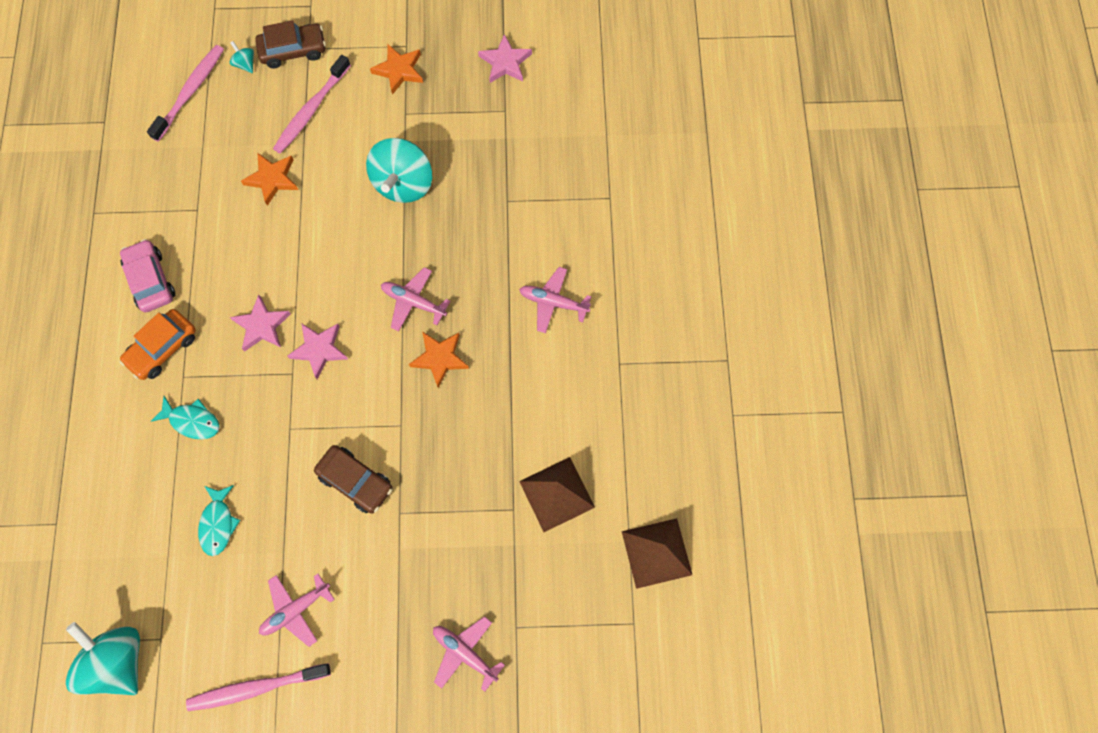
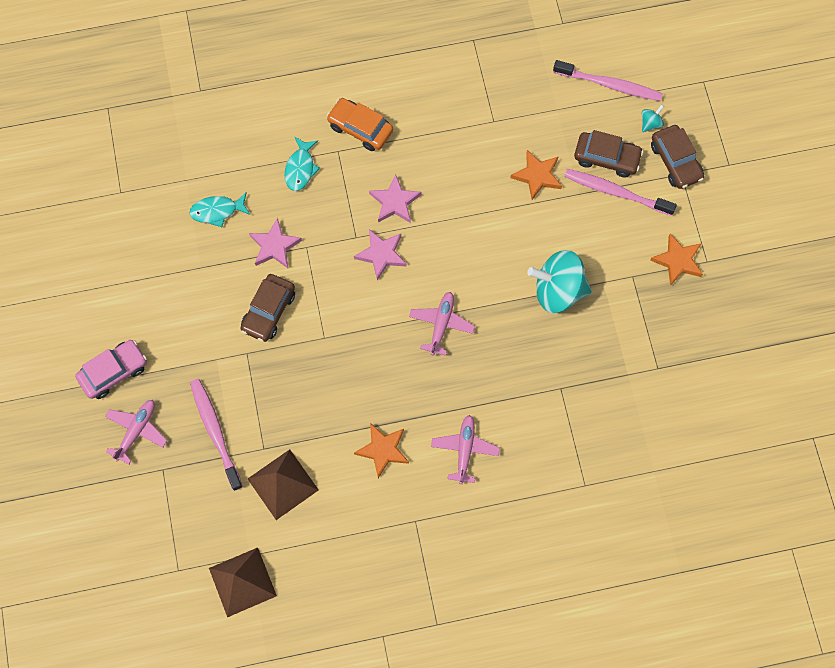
camera: 80 degrees right, 0 degrees up
(118, 660) = (100, 166): turquoise spinning top -> none
(151, 280) = (420, 102): pink car -> pink car (114, 372)
(256, 687) = (91, 273): pink toothbrush -> pink toothbrush (215, 432)
(271, 111) = (606, 158): none -> brown car
(295, 610) = (155, 288): pink plane -> none
(440, 358) = (391, 358): orange star -> orange star (383, 450)
(505, 62) = (712, 359): pink star -> pink star (274, 246)

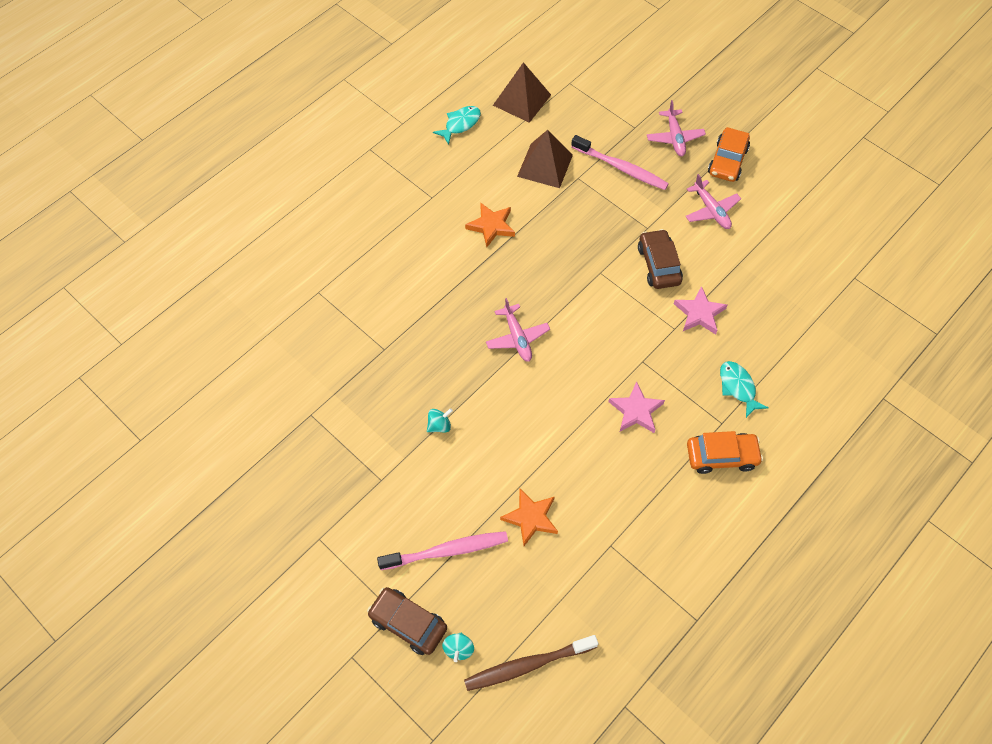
camera: 145 degrees right, 10 degrees down
(114, 372) = (727, 161): pink car -> orange car
(217, 211) = (769, 311): turquoise fish -> turquoise fish (460, 124)
(381, 254) = (610, 361): pink star -> none
(464, 450) = (430, 261): pink plane -> pink plane (711, 210)
(558, 290) = (439, 425): turquoise spinning top -> turquoise spinning top, size x0.43
(606, 158) = (478, 580): brown car -> none
(609, 85) = (527, 665): pink toothbrush -> brown toothbrush
(677, 261) = (347, 521): orange star -> none

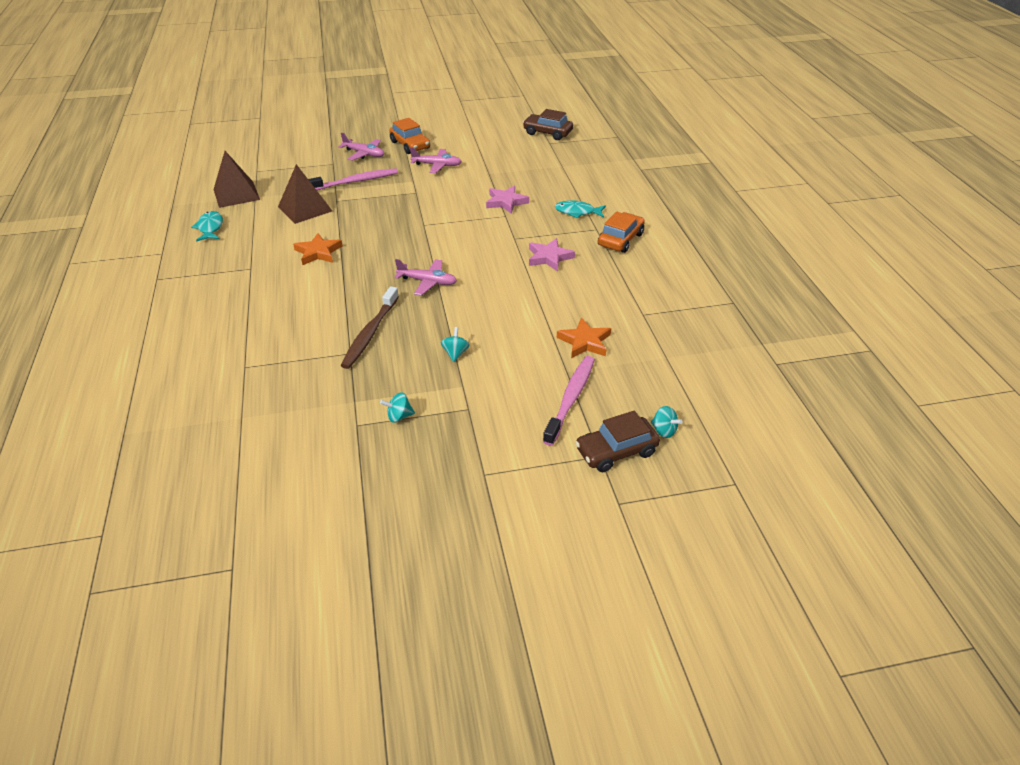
camera: 55 degrees left, 20 degrees down
(339, 437) = (399, 416): none -> turquoise spinning top
(527, 665) = (707, 398): brown toothbrush -> brown toothbrush (370, 333)
(658, 265) = (449, 200): brown car -> brown car (547, 133)

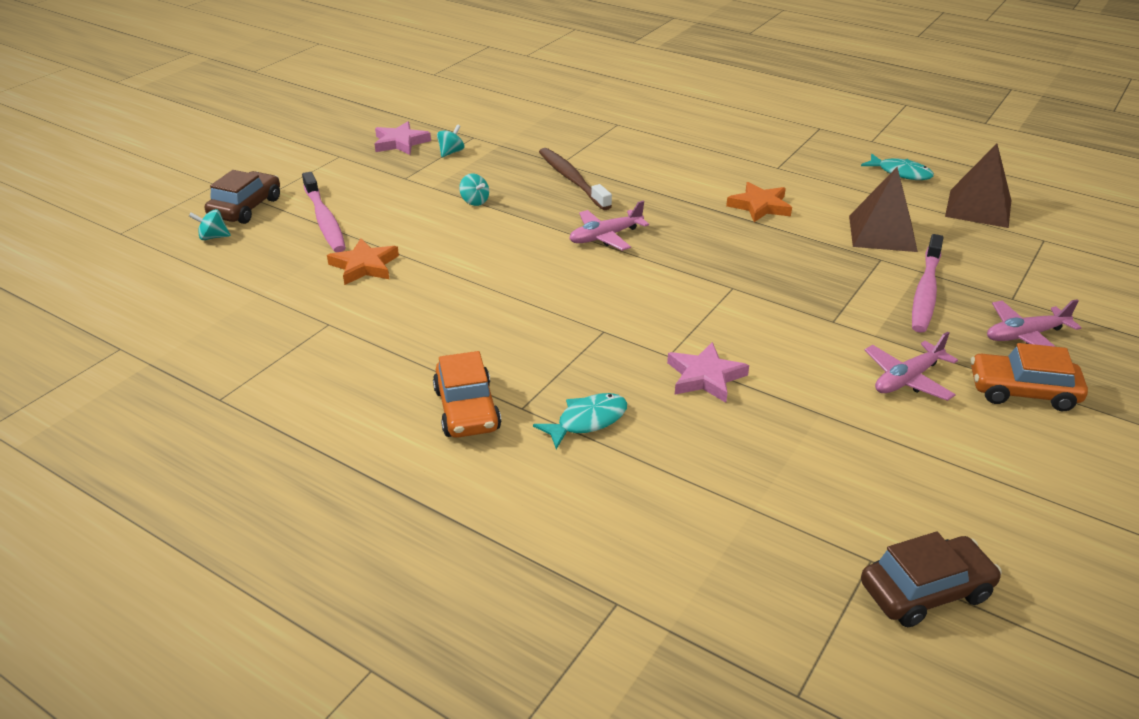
camera: 135 degrees right, 5 degrees down
(549, 257) = (524, 330): pink star -> pink star (400, 142)

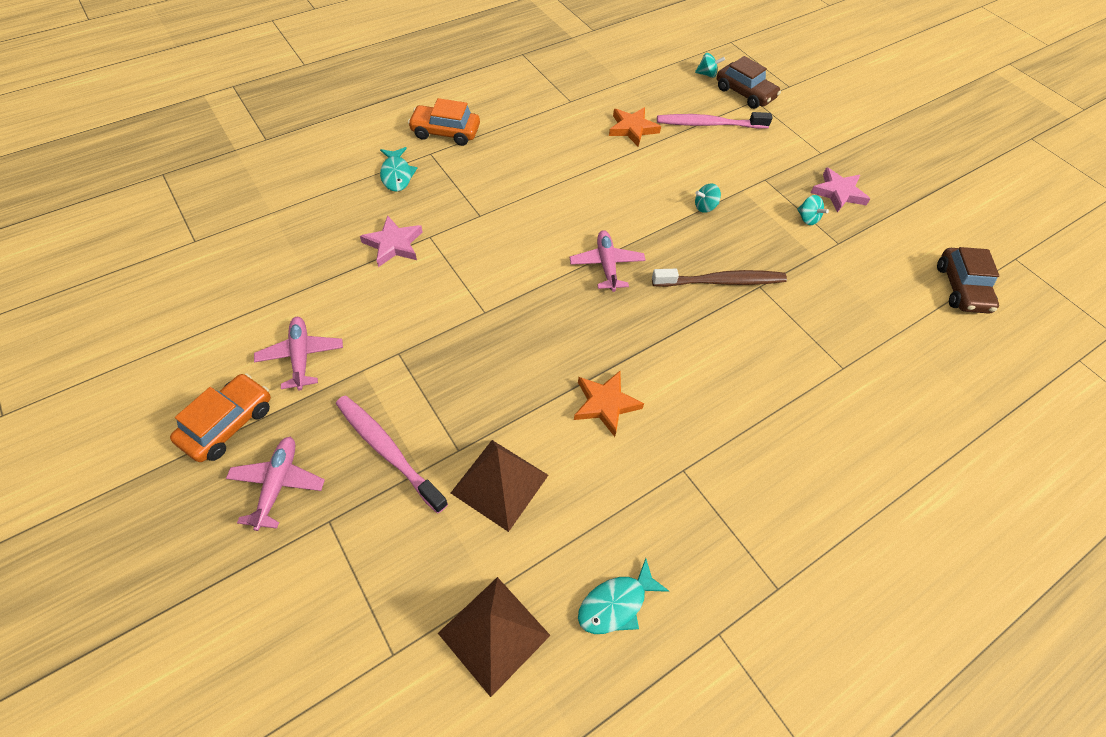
camera: 110 degrees right, 20 degrees up
(213, 237) = (707, 74): turquoise spinning top -> turquoise spinning top turned 75 degrees clockwise
(925, 591) = (156, 250): brown car -> brown car (961, 288)

